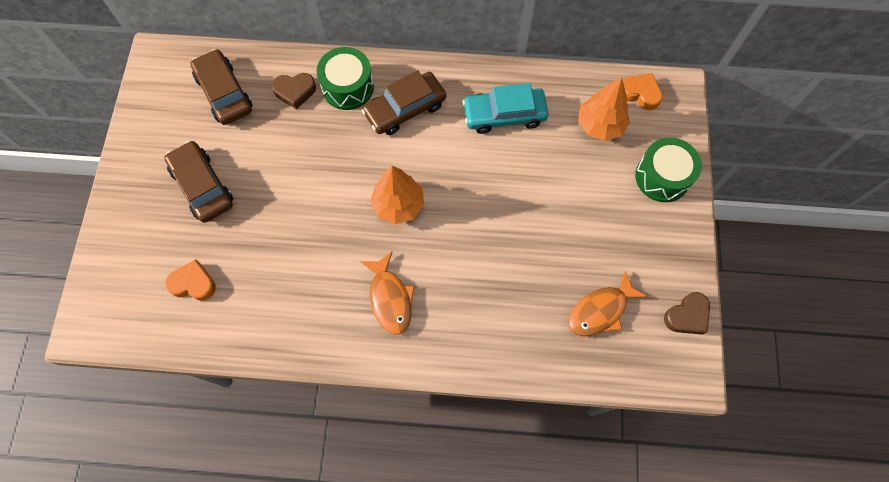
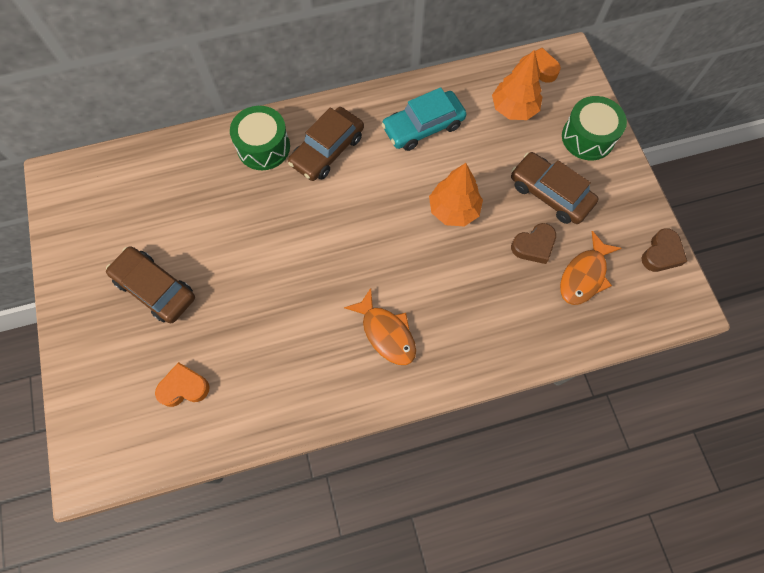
camera: 20 degrees left, 0 degrees up
(224, 93) = (141, 191): brown car -> brown car (550, 193)
(295, 91) = (213, 167): brown heart -> brown heart (533, 246)
(398, 205) = (358, 242): orange tree -> orange tree (453, 210)

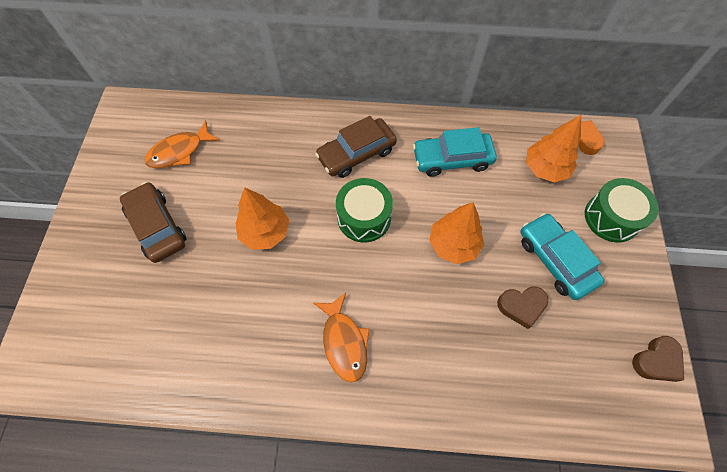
camera: 20 degrees right, 5 degrees down
(184, 387) = (140, 326): orange heart -> none
(263, 147) = (302, 134): green drum -> green drum (364, 217)
(268, 257) = (265, 232): none -> orange tree
(550, 193) = (555, 260): brown car -> turquoise car
(584, 275) = (565, 355): orange fish -> orange fish (179, 151)

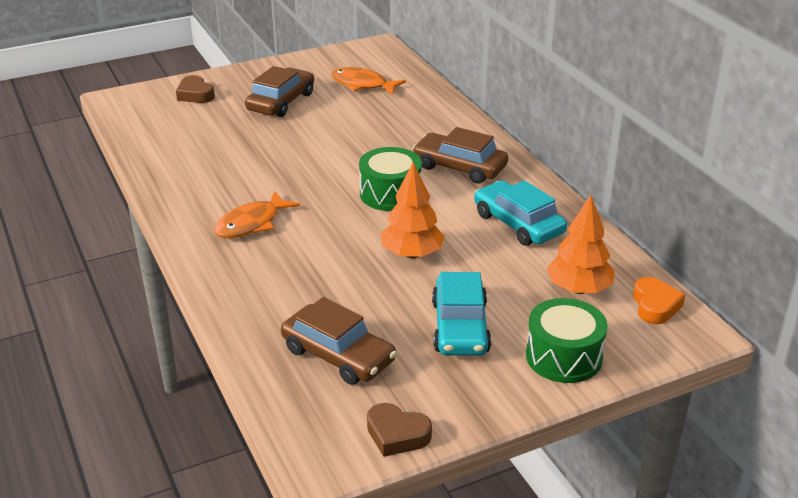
camera: 60 degrees right, 30 degrees down
(265, 232) = (323, 150): orange tree -> none
(521, 306) = (380, 317): brown heart -> brown heart (195, 94)
(554, 358) = (338, 355): none -> brown car
(555, 260) = (460, 327): turquoise car -> turquoise car turned 150 degrees clockwise

